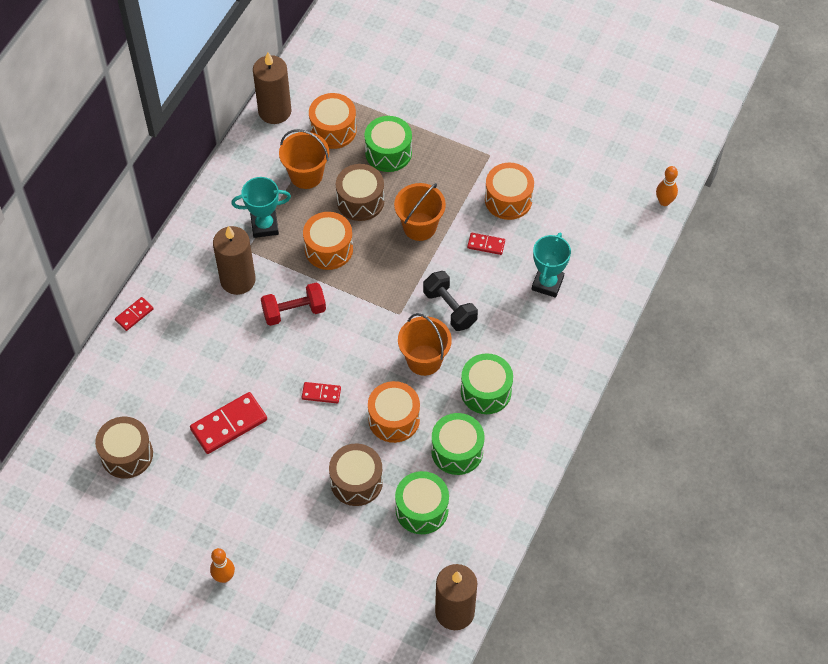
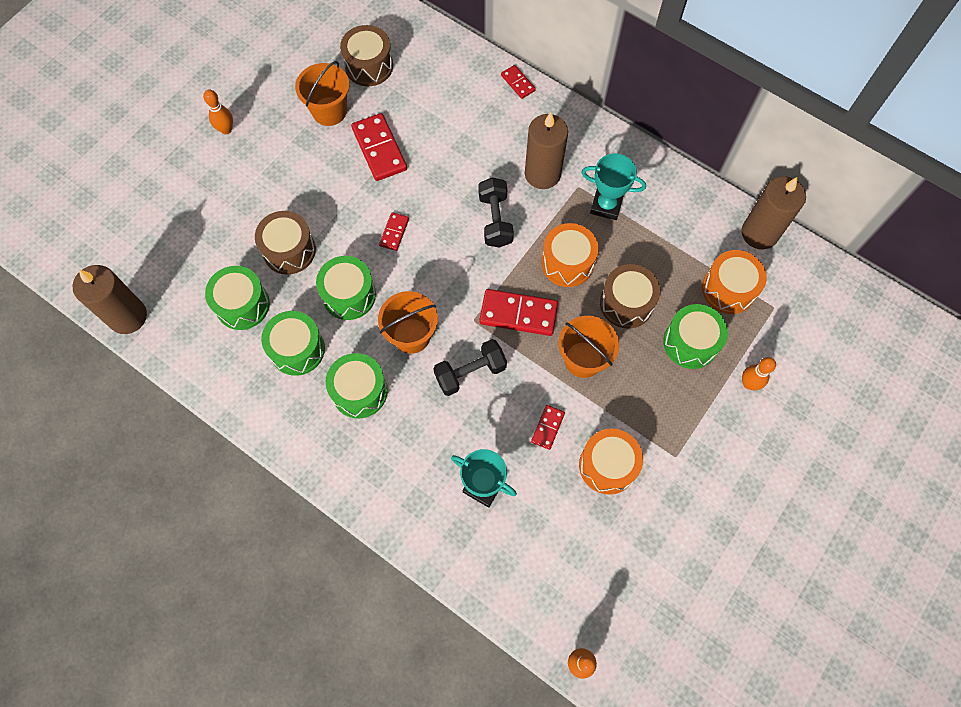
camera: 100 degrees right, 10 degrees up
(264, 226) = (606, 205): turquoise trophy -> turquoise trophy turned 75 degrees counterclockwise
(294, 311) = (495, 220): red dumbbell -> black dumbbell
(306, 175) = (668, 253): orange bucket -> orange bucket (329, 111)
(386, 280) = (518, 314): none -> red domino
(394, 419) = (349, 295): orange drum -> green drum
(416, 111) = (749, 383): none -> orange bowling pin

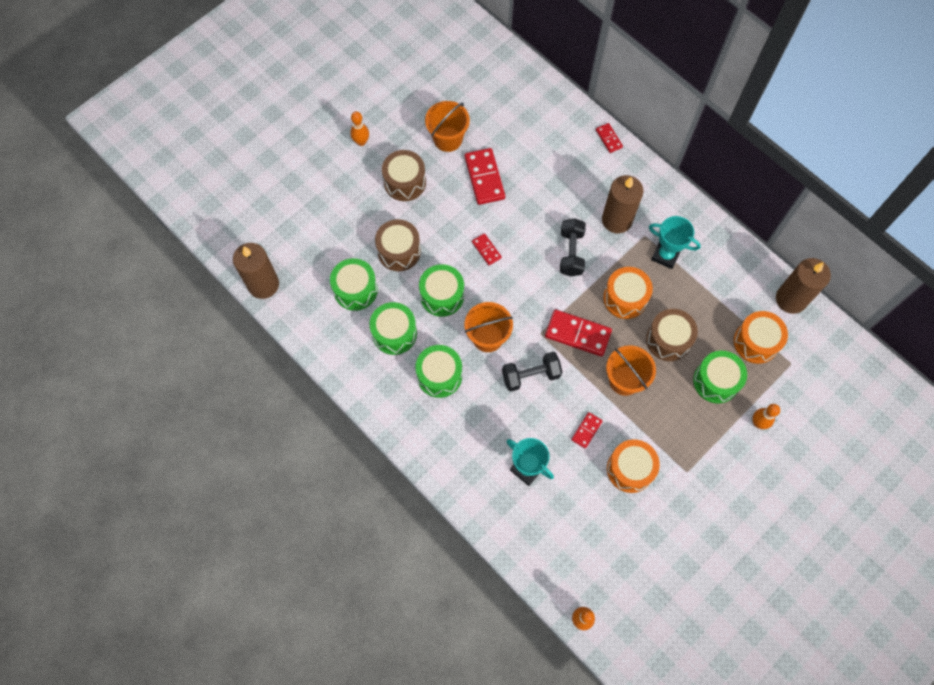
camera: 10 degrees right, 0 degrees up
(369, 66) = (486, 105): brown drum -> brown drum (405, 182)
(394, 232) = (486, 250): red domino -> red domino turned 60 degrees counterclockwise

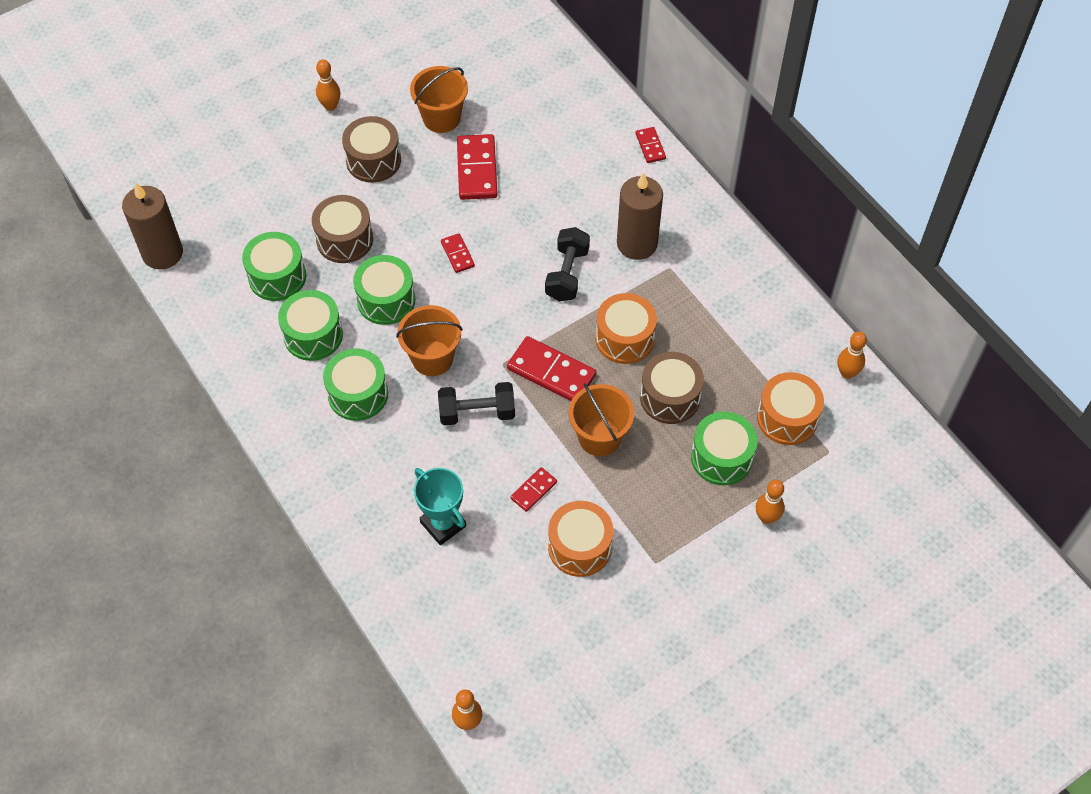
camera: 10 degrees right, 10 degrees down
(665, 255) = (691, 295): turquoise trophy -> none
(791, 299) = (847, 373): brown candle -> orange bowling pin

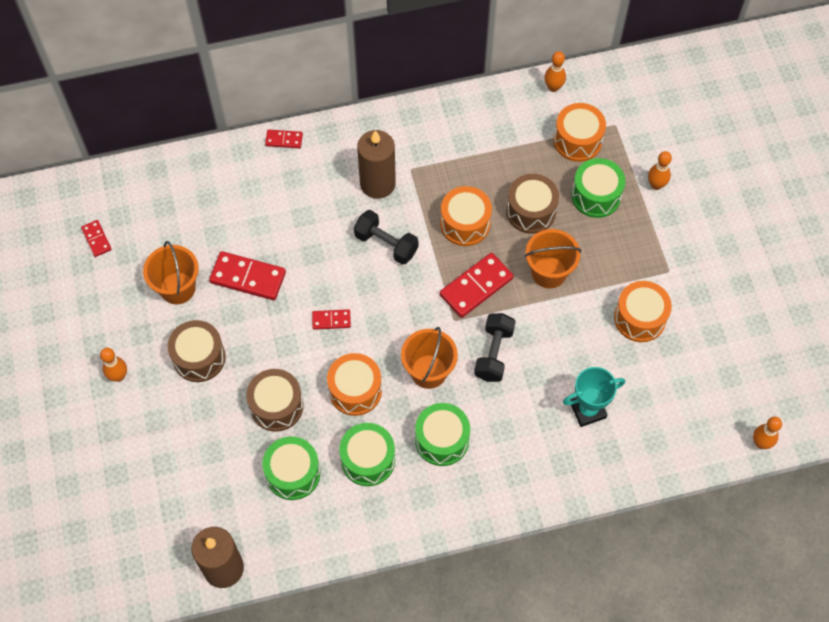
camera: 70 degrees left, 5 degrees up
(386, 300) = (355, 390): green drum -> orange drum
(533, 490) = (580, 334): red domino -> red domino (96, 239)

